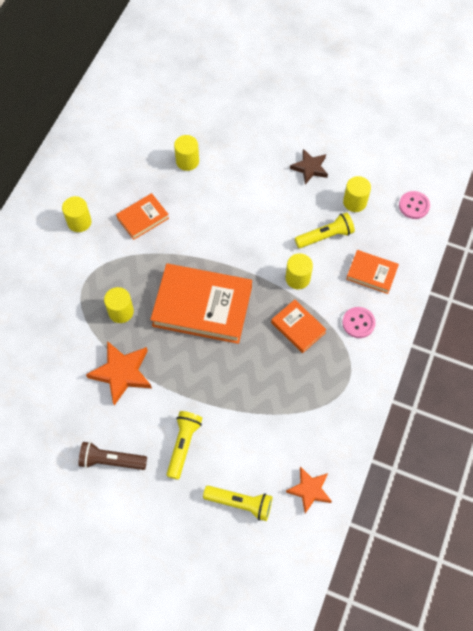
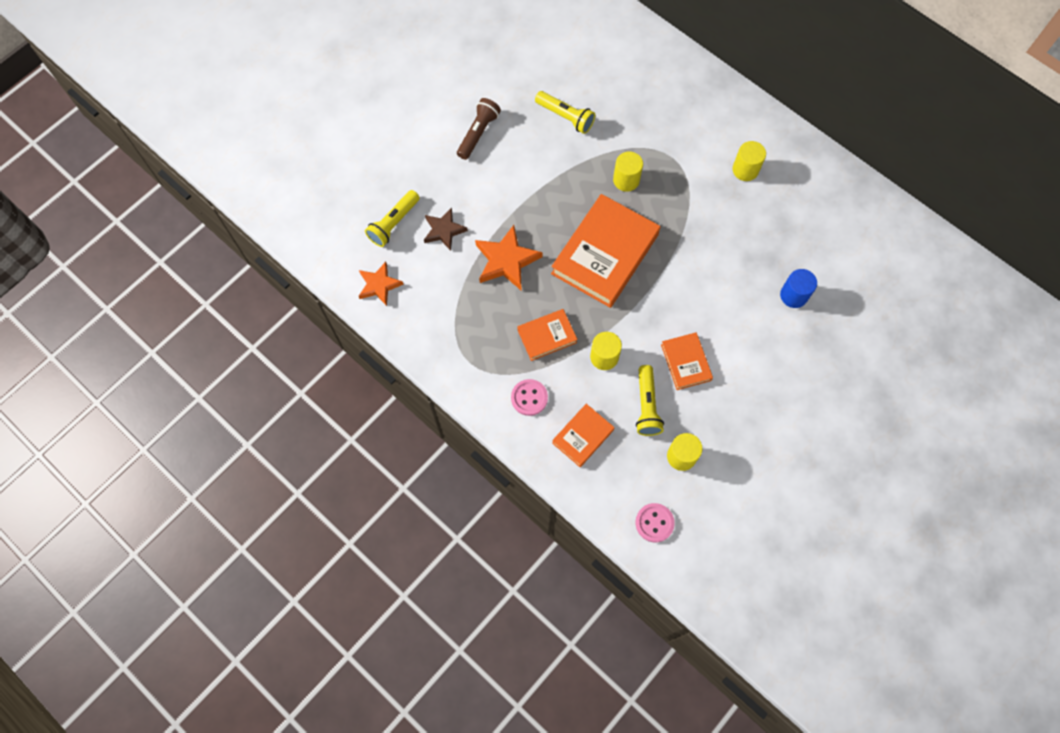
camera: 110 degrees right, 5 degrees up
(122, 373) = (560, 164): orange star -> orange star (506, 261)
(143, 218) = (731, 229): orange book -> orange book (686, 362)
(183, 445) = (467, 194): yellow flashlight -> yellow flashlight (565, 117)
(187, 161) = (793, 295): yellow cylinder -> blue cylinder
(310, 168) = (744, 424): brown star -> brown star (444, 230)

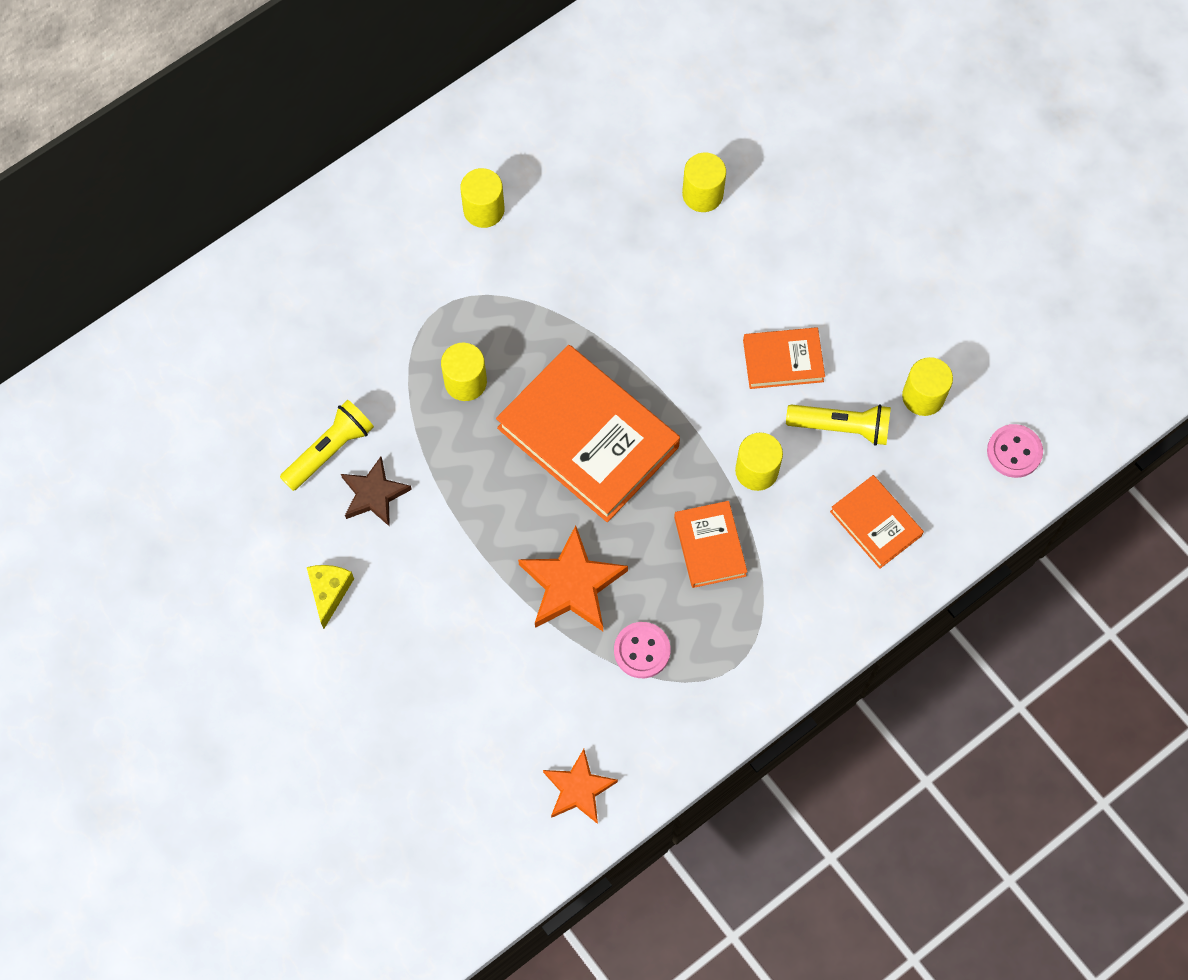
camera: 80 degrees left, 0 degrees up
(394, 223) = (470, 751): yellow flashlight -> none
(444, 230) = (499, 673): brown star -> brown star (374, 494)
(478, 133) = (329, 592): brown flashlight -> yellow cheese
(529, 398) = (805, 588): pink button -> pink button (642, 651)
(793, 295) = (702, 194): blue cylinder -> yellow cylinder

